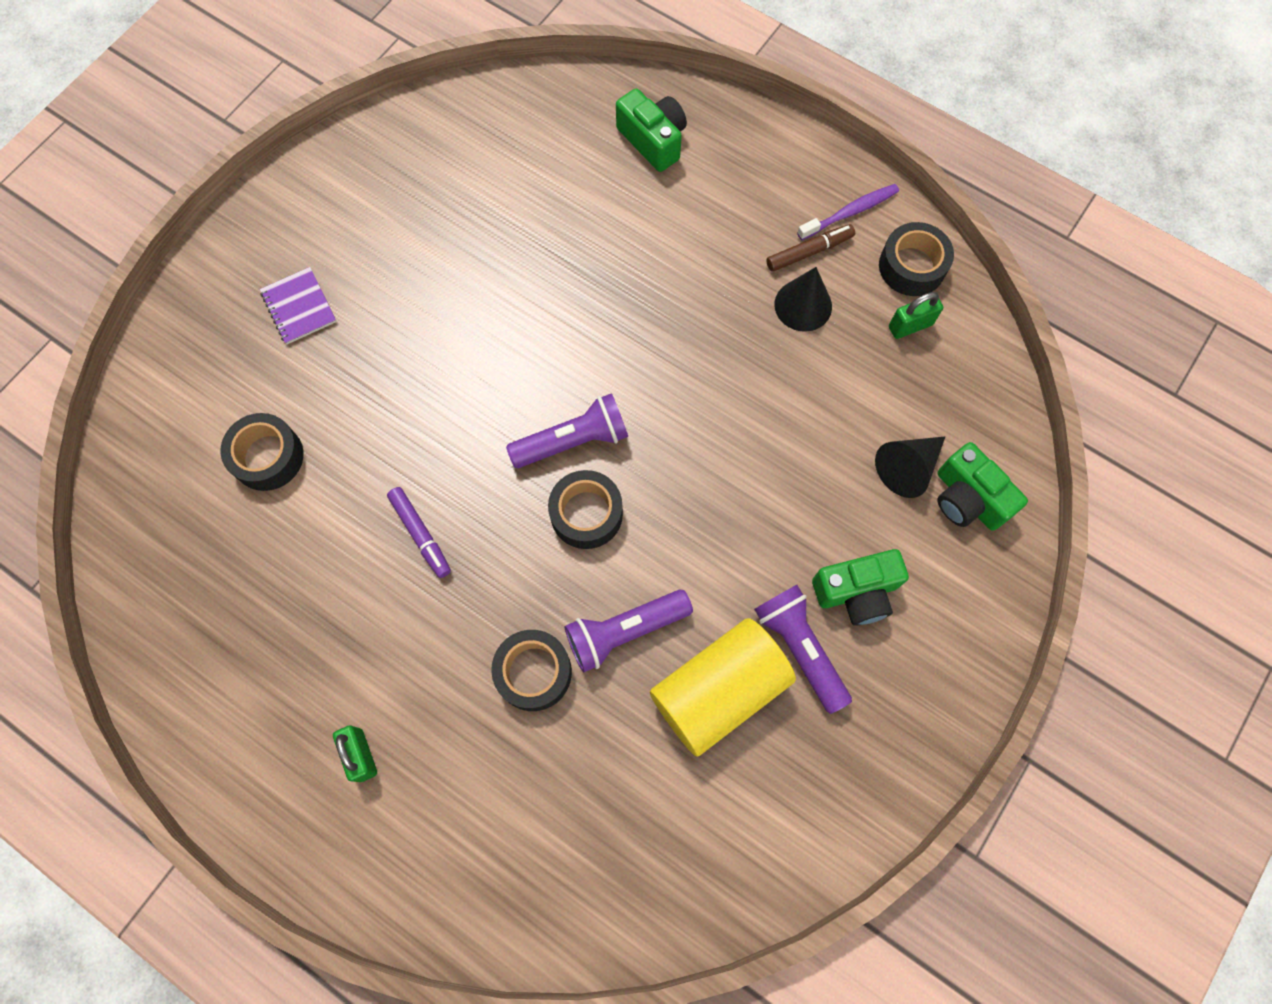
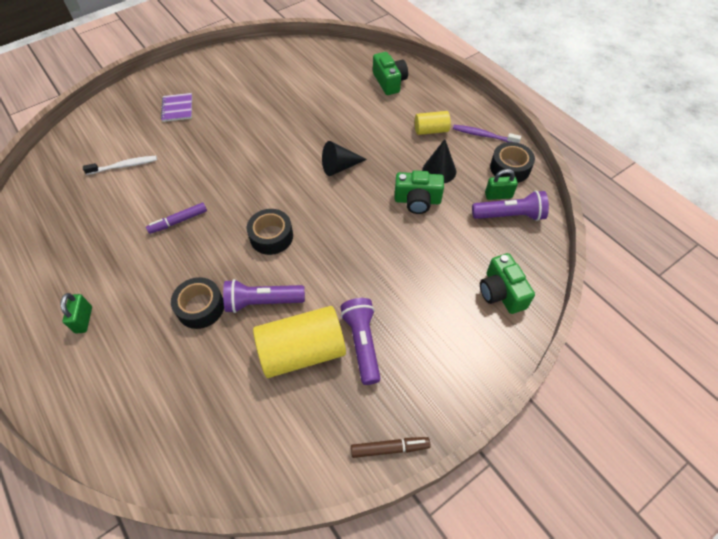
camera: 20 degrees right, 15 degrees down
(268, 457) = (124, 166): black tape -> white toothbrush
(420, 534) = (178, 221): purple marker -> purple marker turned 75 degrees clockwise
(573, 440) = (282, 200): purple flashlight -> purple flashlight (510, 215)
(761, 226) = (431, 130): none -> yellow cylinder
(809, 252) = (453, 147): brown marker -> brown marker (390, 448)
(850, 212) = (483, 135): purple toothbrush -> purple toothbrush turned 150 degrees counterclockwise
(856, 592) = (411, 323): green camera -> green camera (417, 201)
(907, 468) = (469, 265): black cone -> black cone (339, 167)

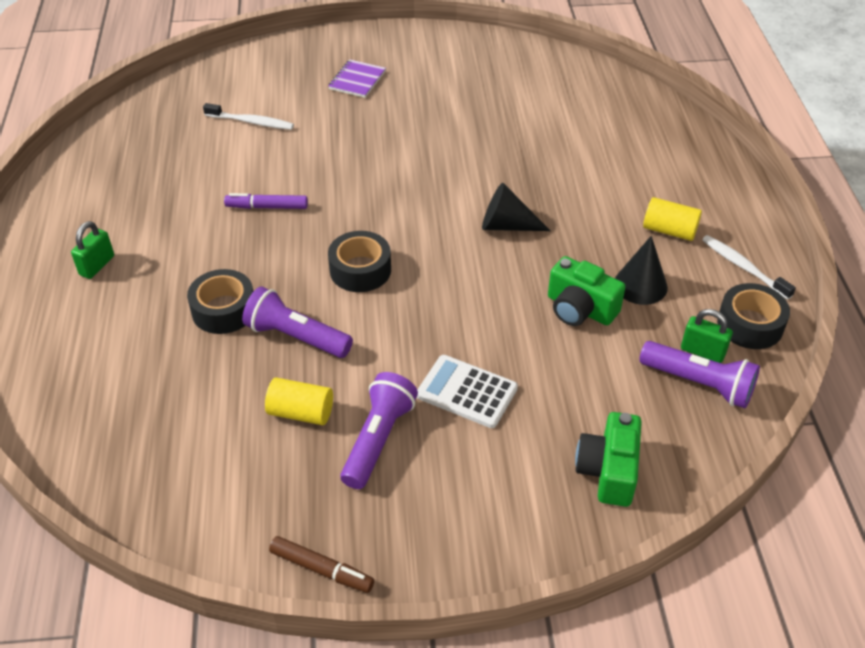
camera: 30 degrees right, 10 degrees down
(302, 351) = (301, 412): yellow cylinder -> yellow cylinder, size x0.53
(389, 82) = (657, 147): green camera -> none
(392, 285) = (467, 392): none -> white calculator
(483, 135) = (743, 267): purple toothbrush -> white toothbrush

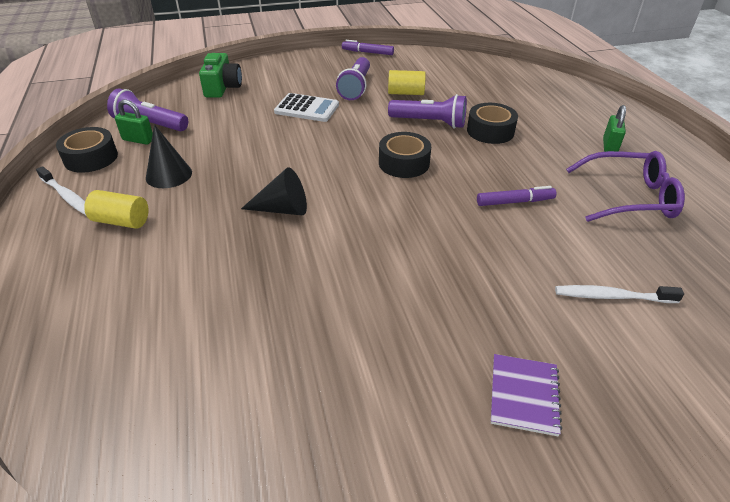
camera: 170 degrees right, 5 degrees down
(148, 199) = (628, 197): none -> purple glasses
(321, 569) = (367, 52): brown marker -> purple marker
(580, 309) = (224, 155): green camera -> none

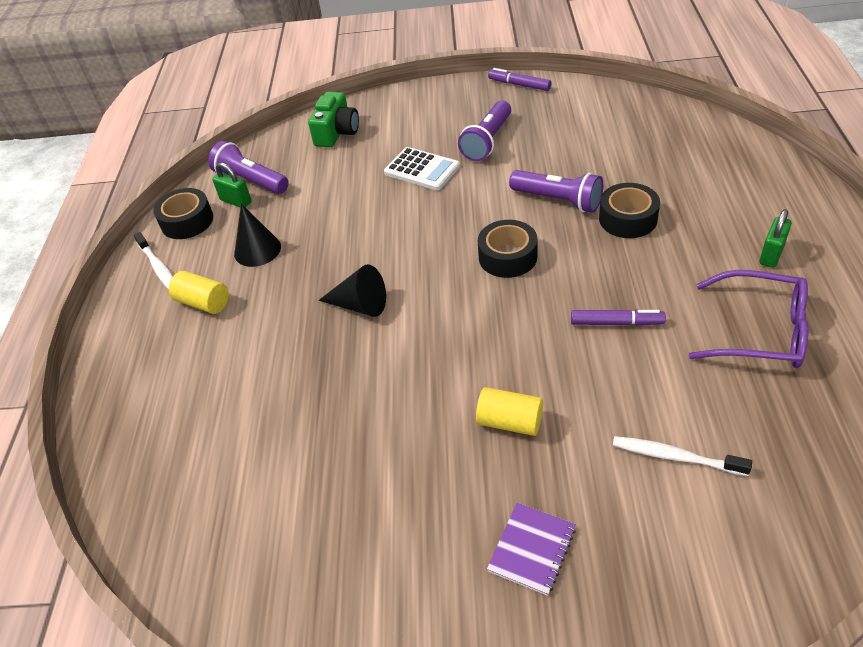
camera: 20 degrees right, 5 degrees up
(406, 93) = (545, 153): yellow cylinder -> yellow cylinder (510, 422)

